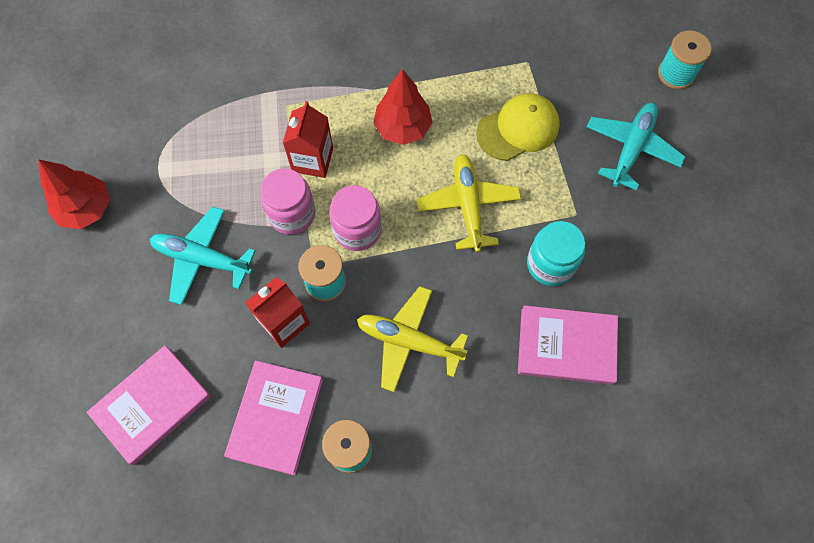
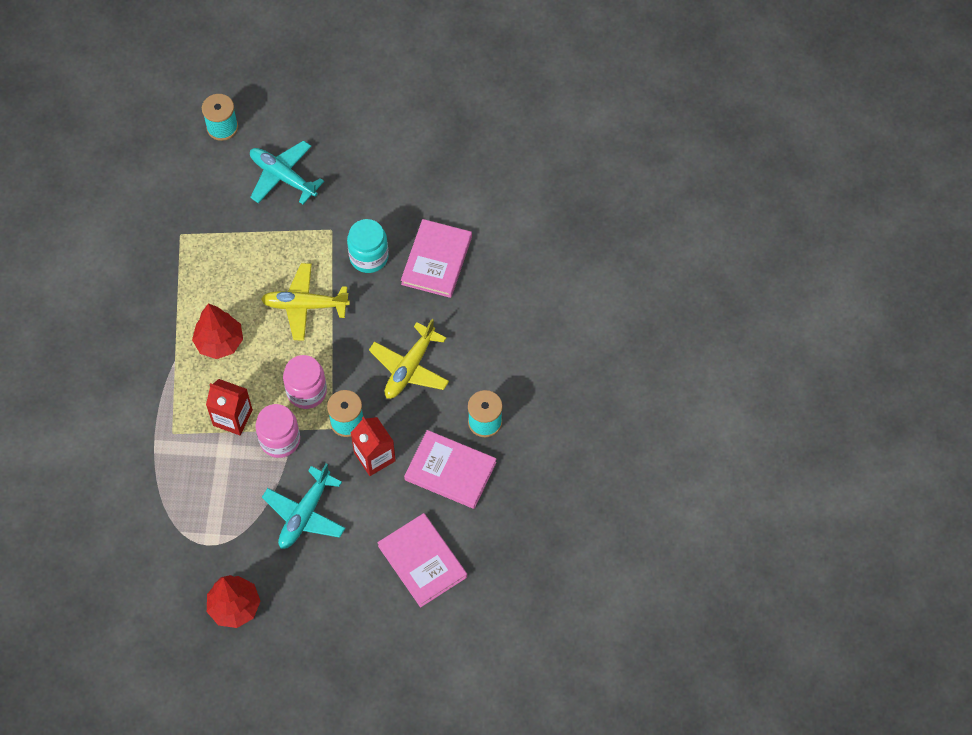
camera: 80 degrees left, 5 degrees down
(518, 129) = (243, 255): yellow cap -> none

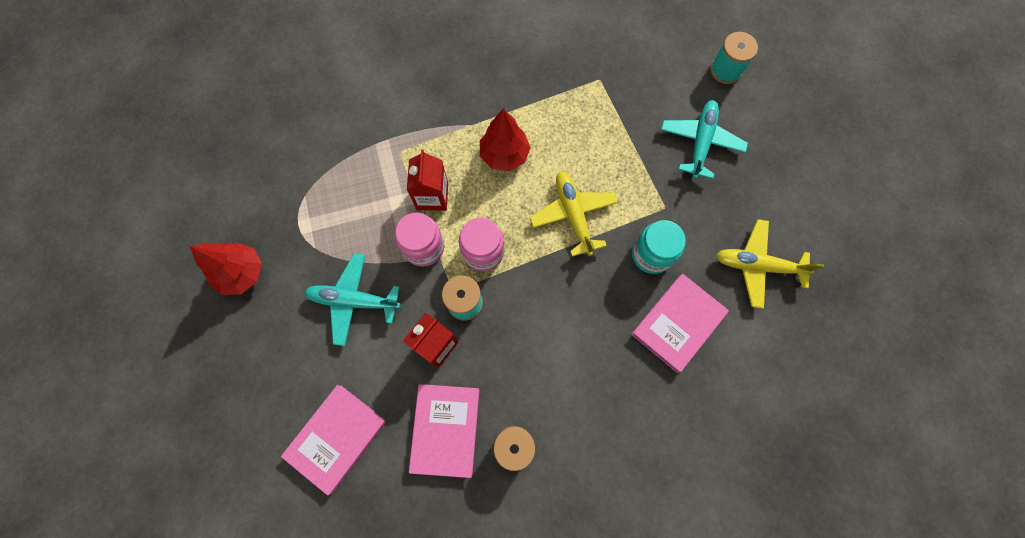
camera: 70 degrees right, 10 degrees up
(410, 368) = (546, 342): yellow plane -> yellow plane (757, 266)
(436, 260) = (678, 323): pink book -> pink book turned 45 degrees counterclockwise

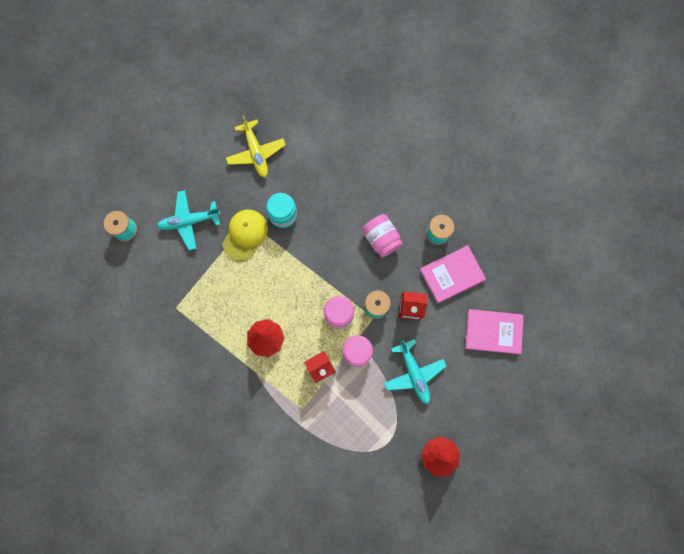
camera: 120 degrees left, 5 degrees up
(549, 362) = (381, 239): none -> pink jar
(573, 215) = (283, 273): yellow plane -> none
(648, 196) = (245, 235): none -> yellow cap
(678, 323) = (317, 180): pink book -> none

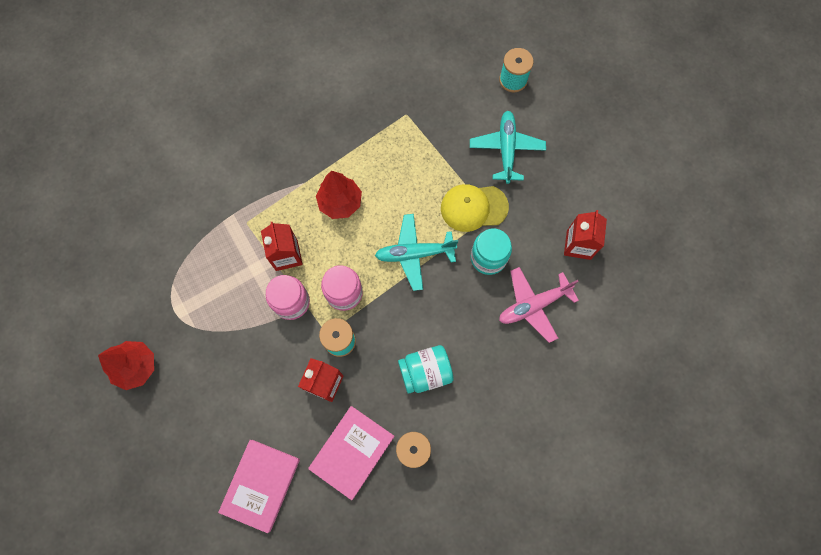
camera: 105 degrees right, 5 degrees down
(245, 235) = (473, 207): yellow cap -> yellow cap turned 135 degrees clockwise
(256, 152) = (578, 245): yellow plane -> red carton
(311, 174) = (533, 305): none -> pink plane
(381, 239) = (425, 372): pink jar -> turquoise jar
(414, 373) = (243, 364): turquoise plane -> turquoise plane (414, 254)
(451, 275) = (352, 452): pink book -> pink book turned 45 degrees clockwise

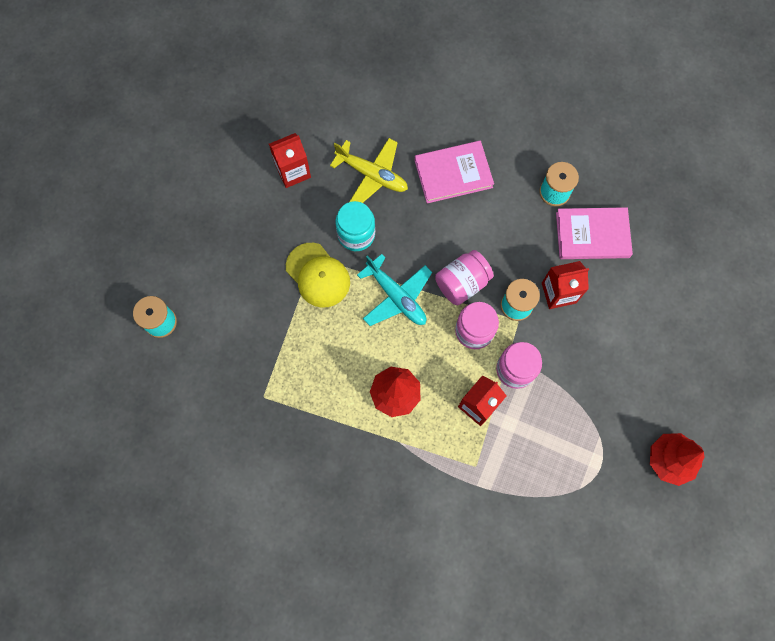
camera: 125 degrees left, 0 degrees up
(261, 485) = (670, 285): pink book -> pink book (453, 174)
(389, 311) = (462, 283): none -> pink jar
(425, 372) = (489, 222): turquoise jar -> none
(506, 149) = (240, 283): turquoise plane -> none
(533, 305) = (372, 175): pink plane -> yellow plane

